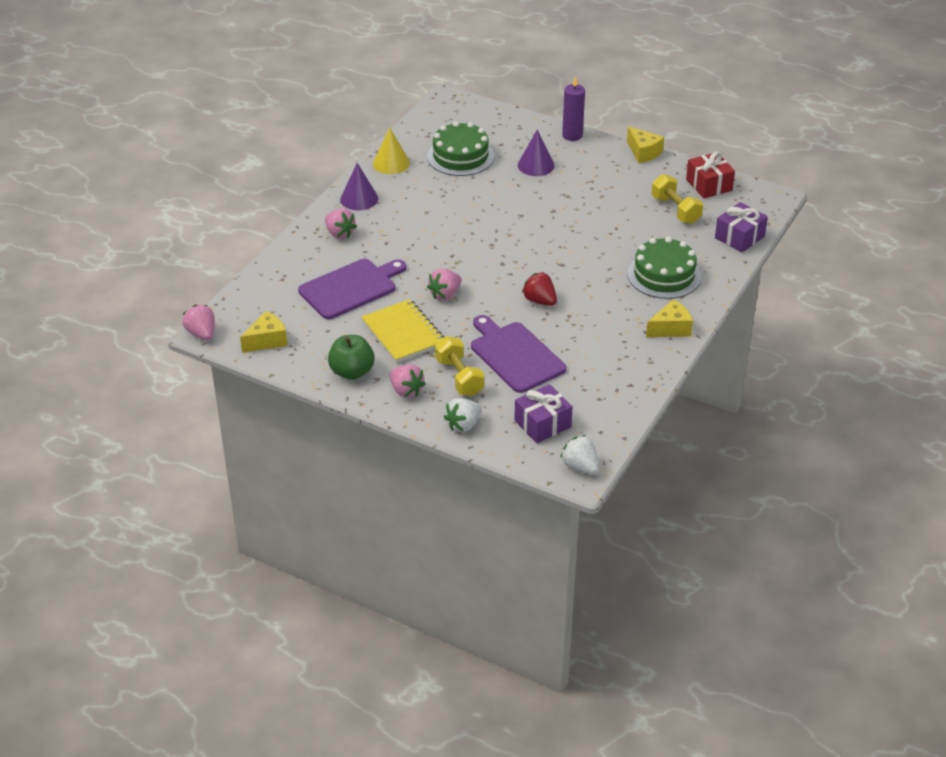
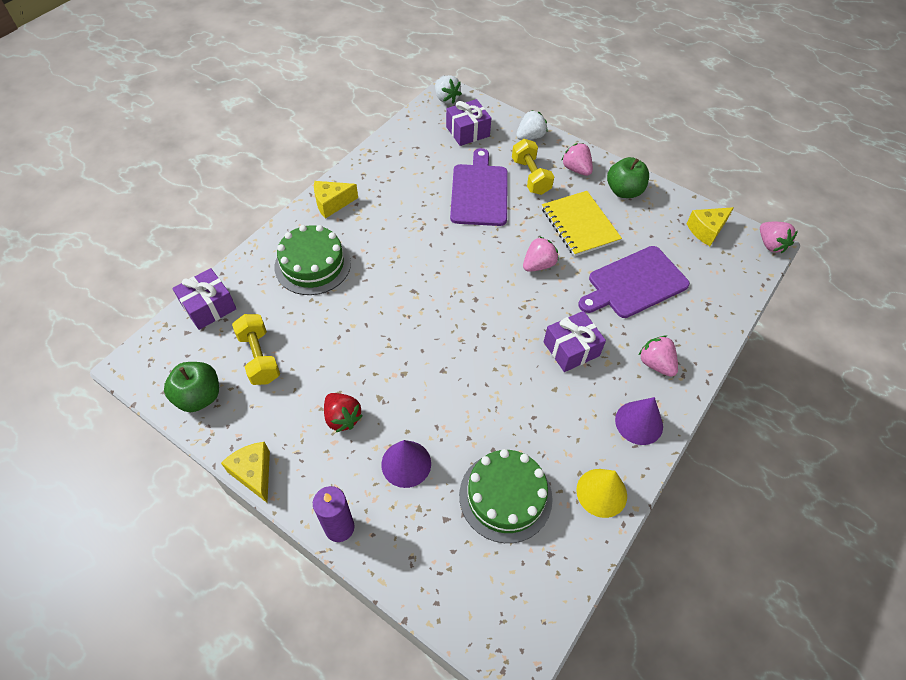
camera: 175 degrees left, 15 degrees up
(413, 237) = (571, 349): none -> purple gift
(515, 355) = (479, 192): purple cutting board -> purple cutting board turned 150 degrees counterclockwise
(540, 301) = (446, 247): red strawberry -> red strawberry (342, 418)
(709, 185) = (199, 396): red gift -> green apple

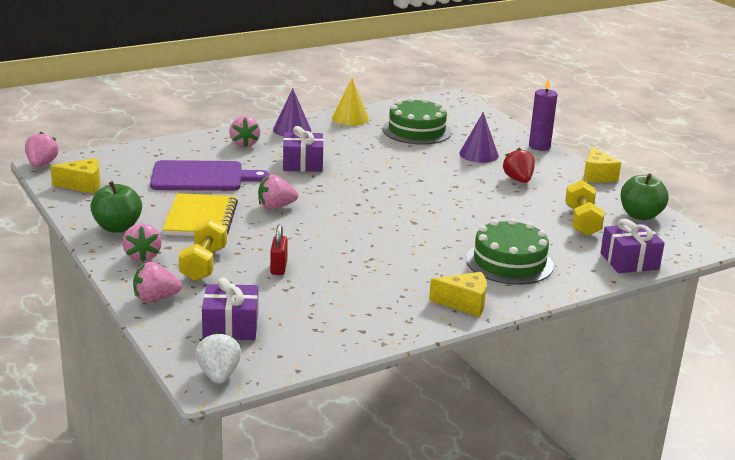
camera: 155 degrees left, 30 degrees down
(479, 192) = (278, 268): purple cutting board -> red padlock
(530, 137) = (155, 299): white strawberry -> pink strawberry

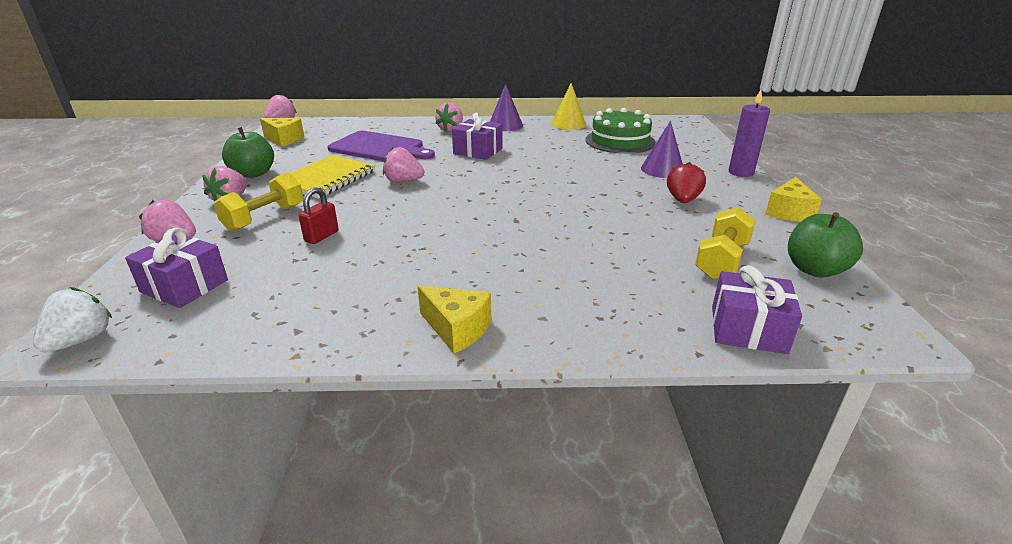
camera: 30 degrees right, 5 degrees up
(509, 262) = (574, 289): green cake -> none

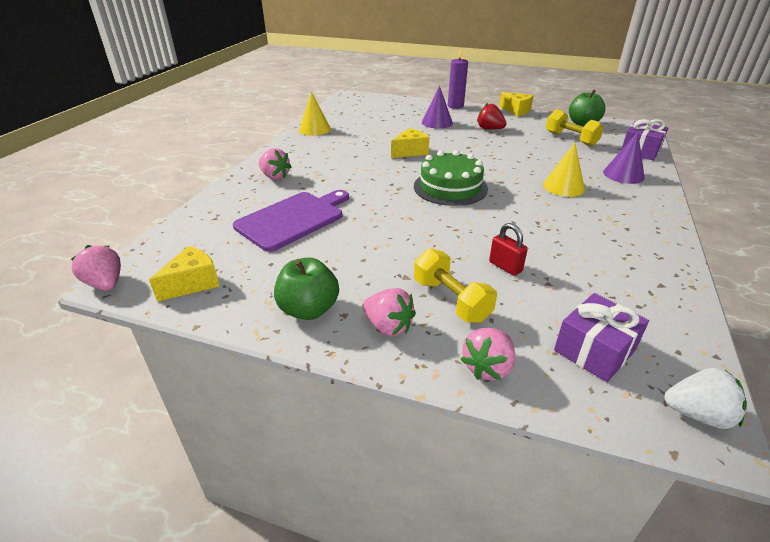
camera: 70 degrees left, 5 degrees up
(81, 340) = (697, 414): white strawberry -> white strawberry turned 150 degrees clockwise
(327, 179) = (363, 257): yellow notebook -> none
(403, 181) = (397, 215): pink strawberry -> none
(457, 329) = (650, 223): yellow cheese -> yellow cheese (410, 152)
(478, 151) = (348, 173): purple gift -> none
(505, 125) = (290, 152): purple cone -> purple cone (623, 174)
(531, 260) = (563, 186): none -> yellow cone
(620, 141) = (372, 122): green cake -> green cake (450, 187)

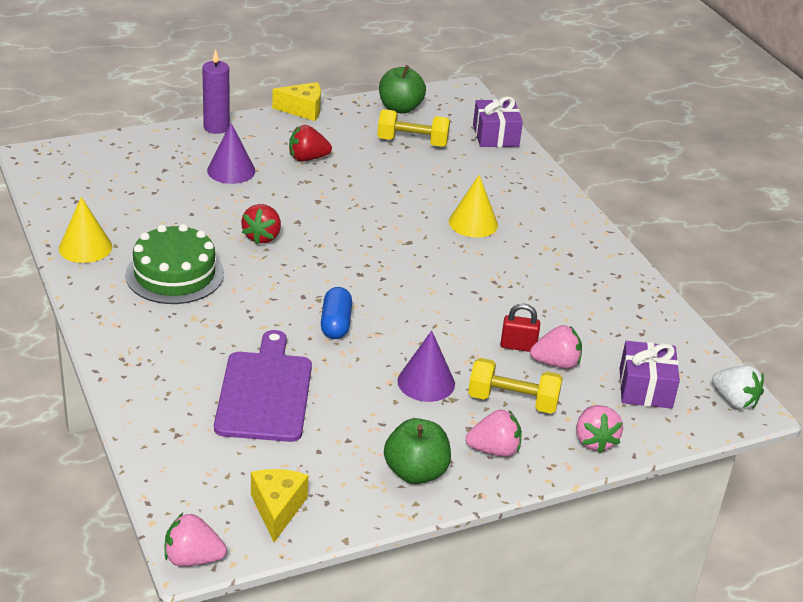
camera: 45 degrees left, 0 degrees up
(275, 177) = (155, 347): pink strawberry -> pink strawberry (556, 363)
(390, 203) = (336, 324): none -> blue capsule
(410, 152) = (262, 237): yellow cheese -> red strawberry
(450, 187) = (369, 273): green cake -> green cake (174, 274)
(623, 174) = (510, 181): purple cone -> purple cone (426, 382)
(697, 414) = (734, 401): white strawberry -> white strawberry turned 75 degrees clockwise

